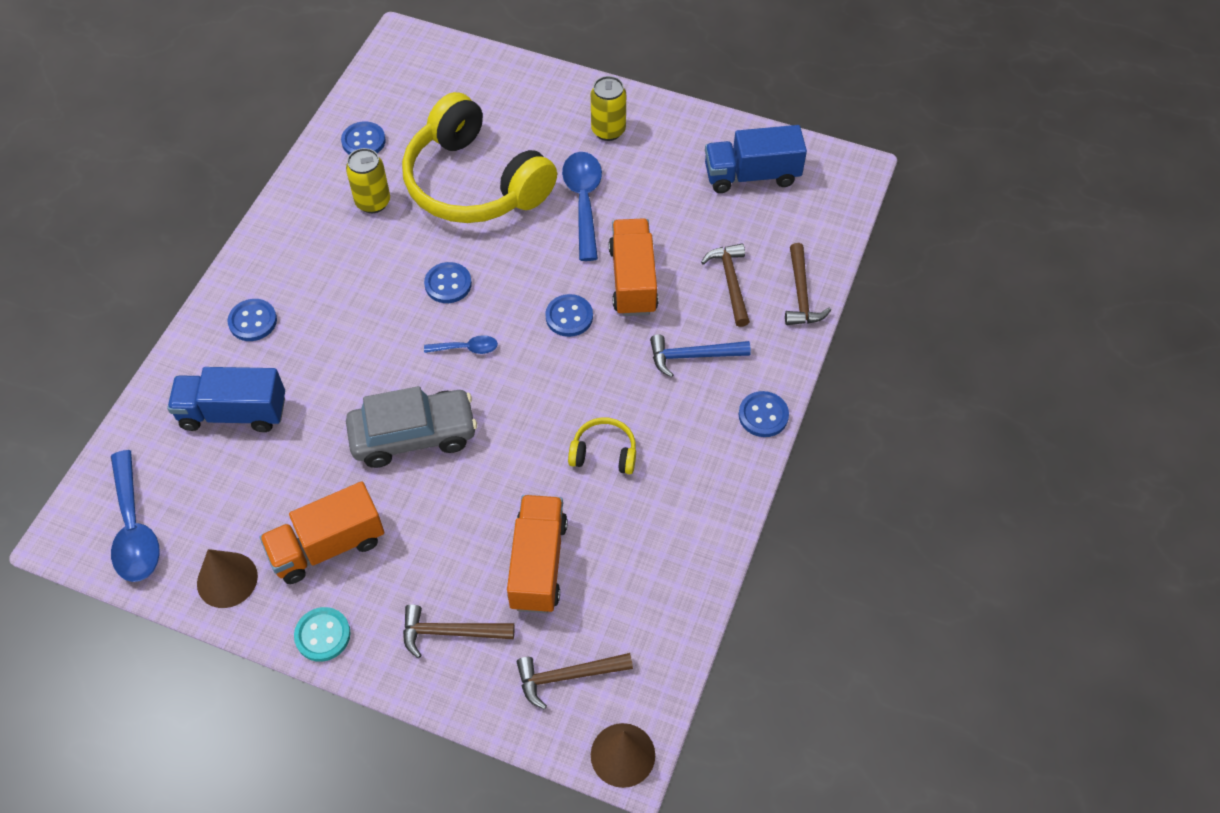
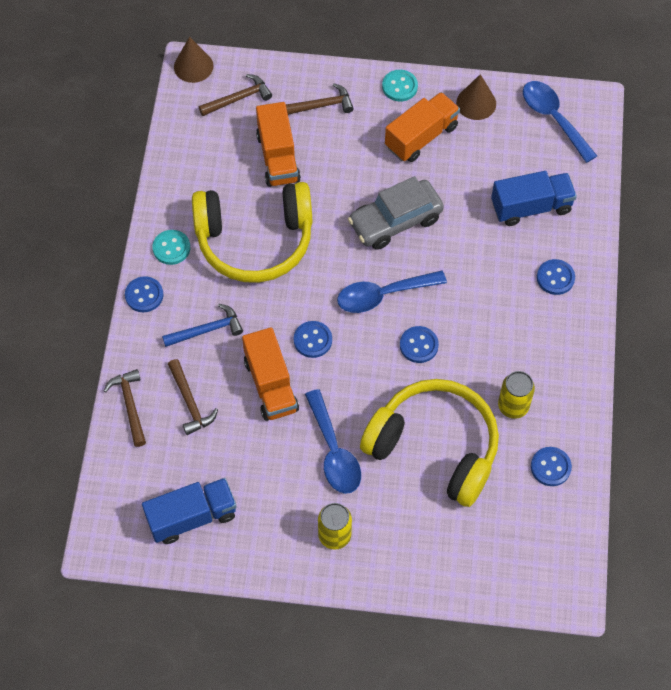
camera: 165 degrees right, 5 degrees up
(467, 348) = (383, 295): blue spoon -> blue spoon, size x1.93
(604, 453) = (255, 240): yellow headphones -> yellow headphones, size x2.43
(716, 468) = (171, 248): none -> turquoise button

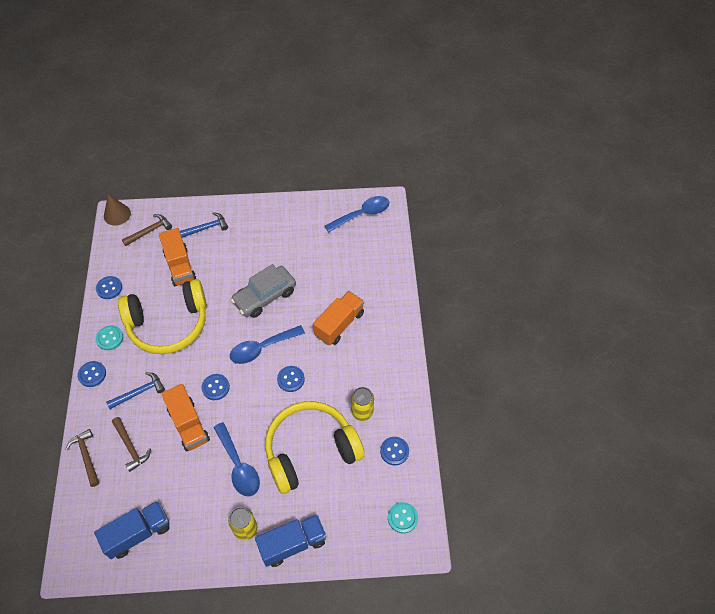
camera: 10 degrees left, 5 degrees down
(320, 105) = (206, 228): brown hammer -> blue hammer
(399, 86) = (258, 208): turquoise button -> turquoise button (402, 518)
(421, 137) = (276, 238): orange truck -> orange truck (339, 324)
(434, 447) = (310, 451): yellow headphones -> yellow headphones turned 45 degrees counterclockwise
(476, 103) = (310, 212): brown cone -> none
(531, 207) = (355, 274): blue truck -> blue truck (292, 544)
(553, 118) = (362, 214): blue spoon -> blue spoon turned 105 degrees clockwise
(555, 278) = (378, 318): blue button -> blue button (109, 288)

